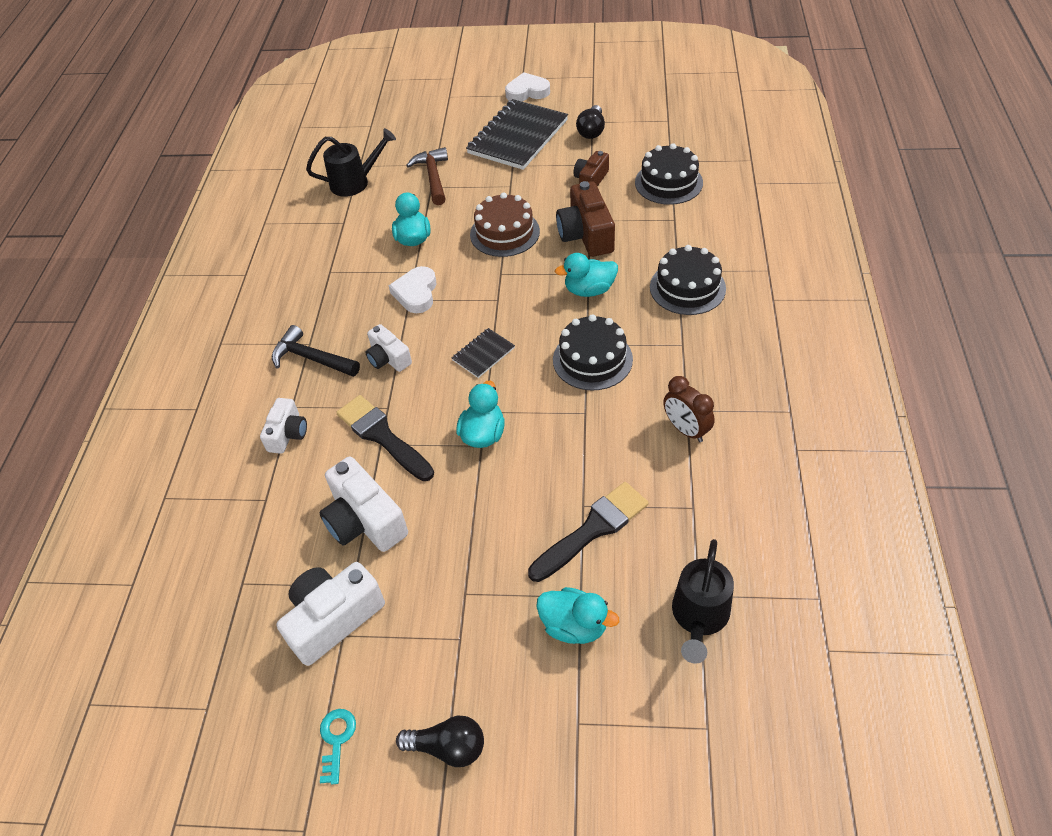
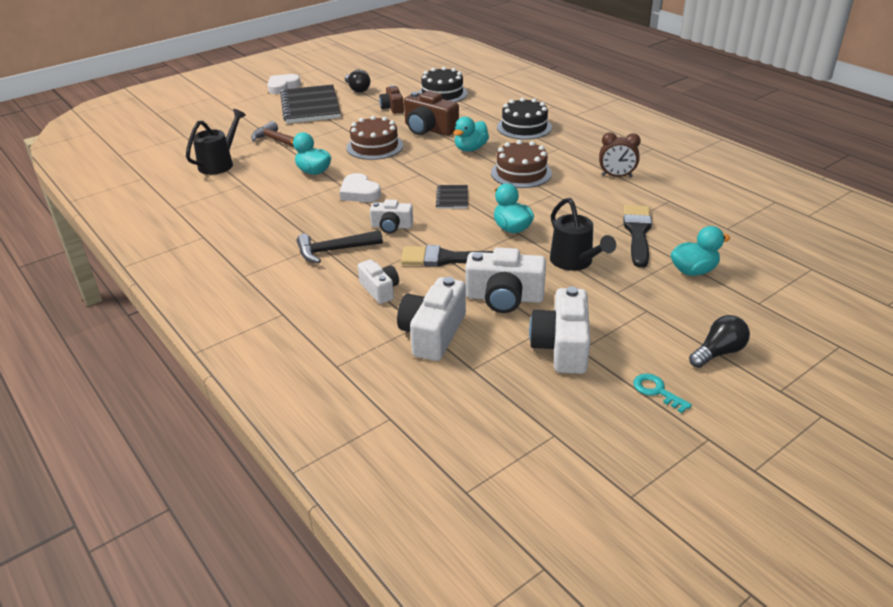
camera: 45 degrees left, 15 degrees down
(263, 518) = (433, 333): none -> white camera
(592, 359) = (521, 173): black cake -> brown cake
(699, 617) = (741, 235): black watering can -> black watering can (575, 262)

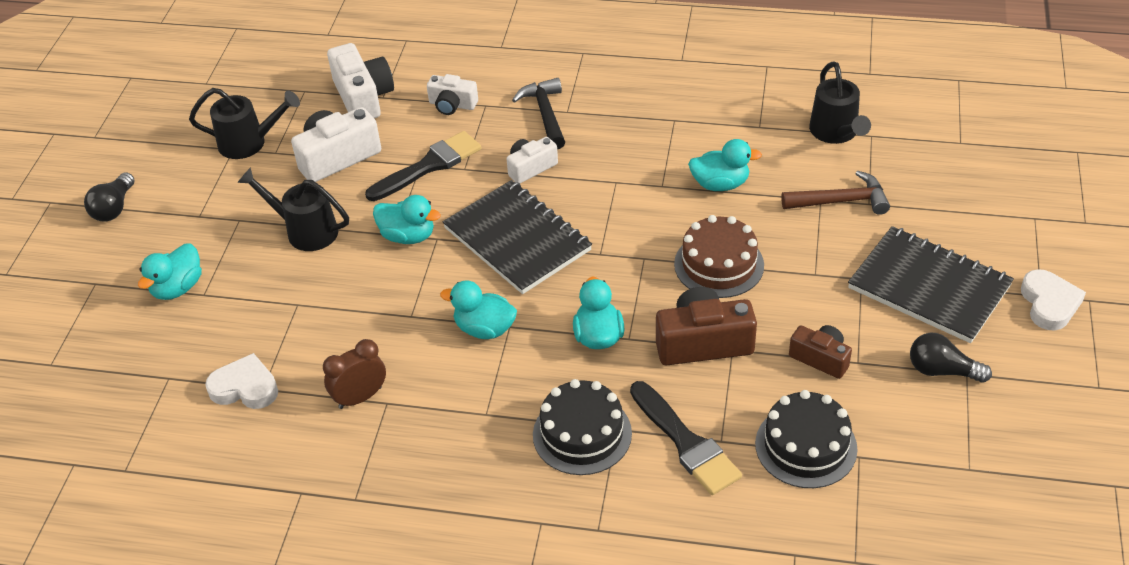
camera: 140 degrees right, 10 degrees up
(334, 250) = (545, 114): black hammer -> black hammer turned 45 degrees counterclockwise
(359, 192) = (625, 187): white heart -> white heart (245, 387)
(452, 198) = (517, 239): black notebook -> black notebook, size x2.16
(521, 173) = (484, 329): brown cake -> turquoise duck
(562, 347) = (249, 143): white camera -> black watering can
(637, 233) = (268, 309): black brush -> black brush (686, 443)
(657, 391) = (149, 149): turquoise key -> none

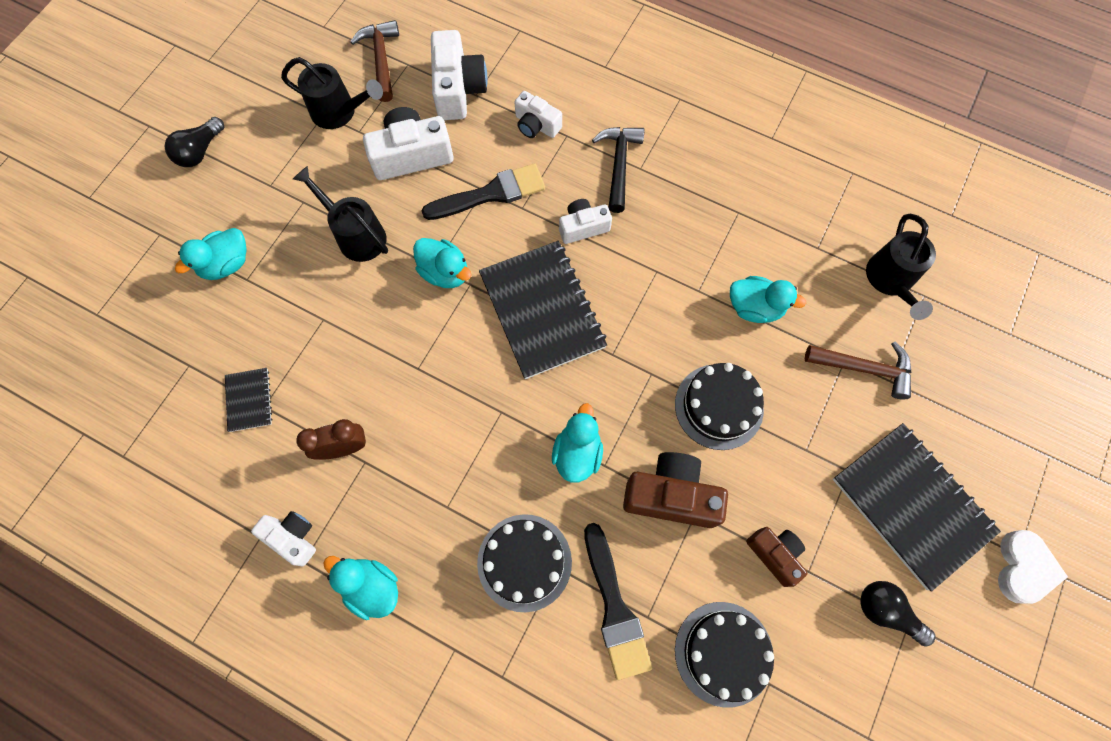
camera: 15 degrees right, 25 degrees up
(245, 387) = (249, 400): white heart -> black notebook
(276, 93) = (381, 59): none -> brown hammer
(336, 483) = (292, 537): none -> white camera
(484, 329) = (478, 407): turquoise duck -> turquoise duck (371, 587)
(719, 264) = (719, 406): brown cake -> black cake

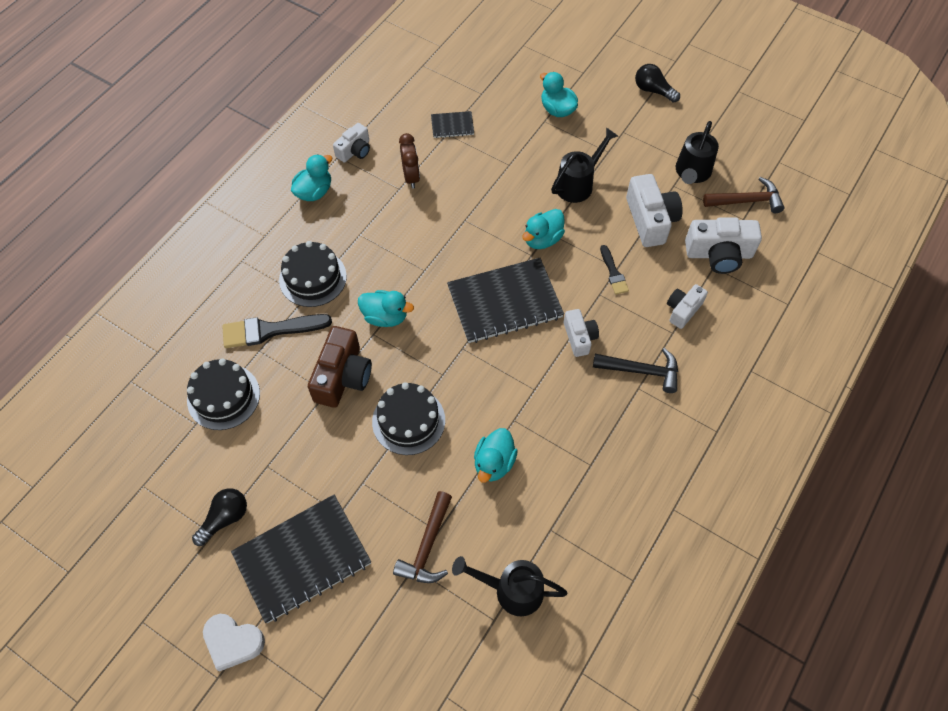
camera: 95 degrees right, 10 degrees down
(491, 193) = (613, 273): black brush -> black brush, size x0.57
(775, 554) = (284, 443): brown camera -> none

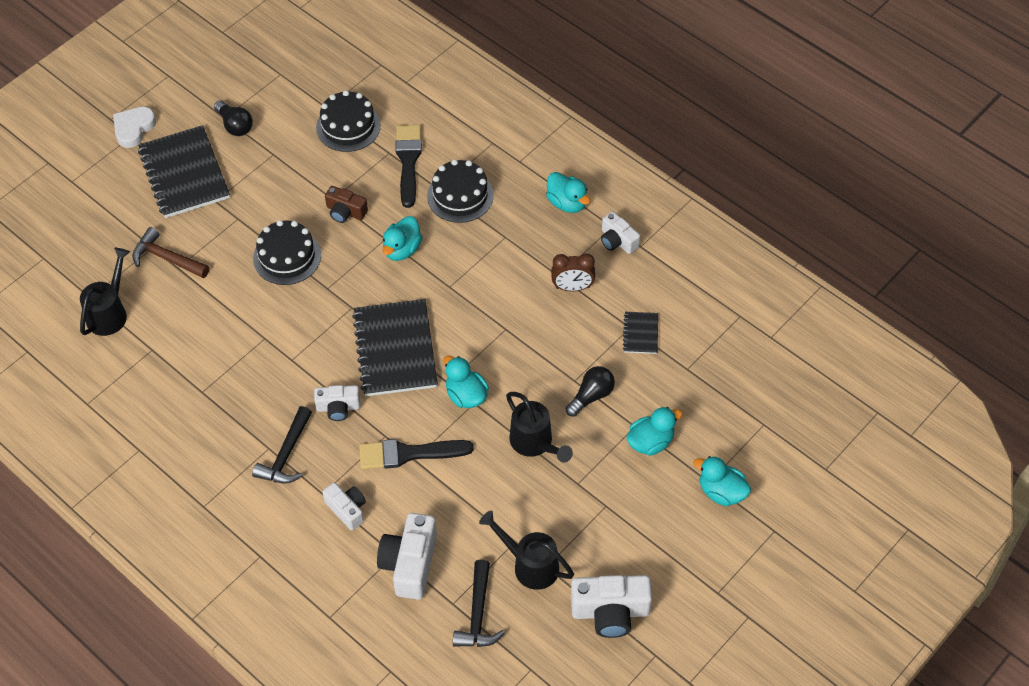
camera: 100 degrees right, 5 degrees down
(342, 376) = (345, 212): brown camera -> brown camera, size x0.61
(494, 463) = (226, 316): turquoise duck -> turquoise duck (721, 492)
(613, 273) = (408, 454): black brush -> black brush, size x1.77
(650, 220) = (470, 505): white camera -> white camera (610, 612)
(653, 90) = (668, 554): black light bulb -> black light bulb (591, 396)
(747, 201) = (478, 615): brown hammer -> black hammer

